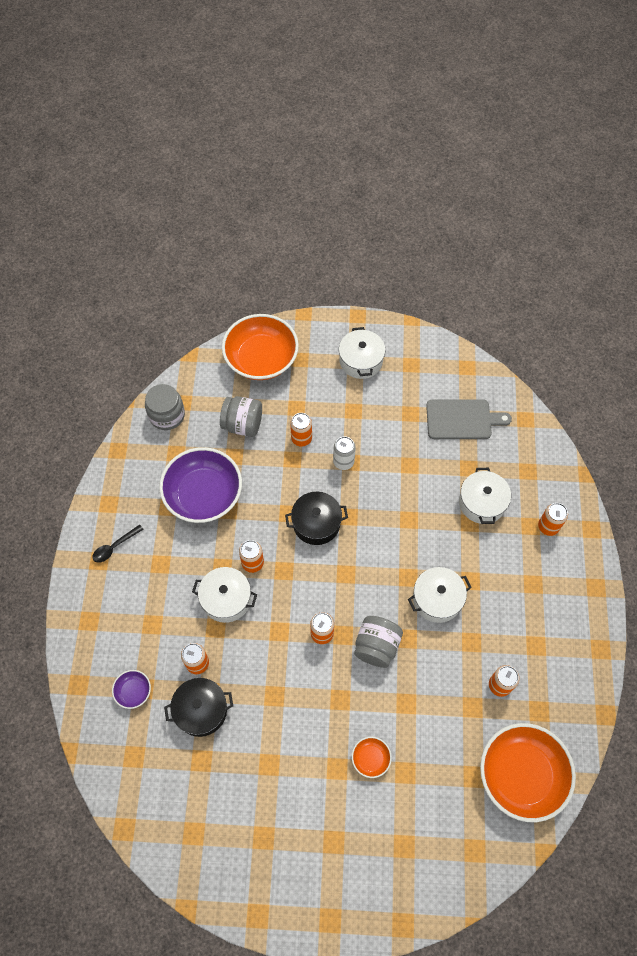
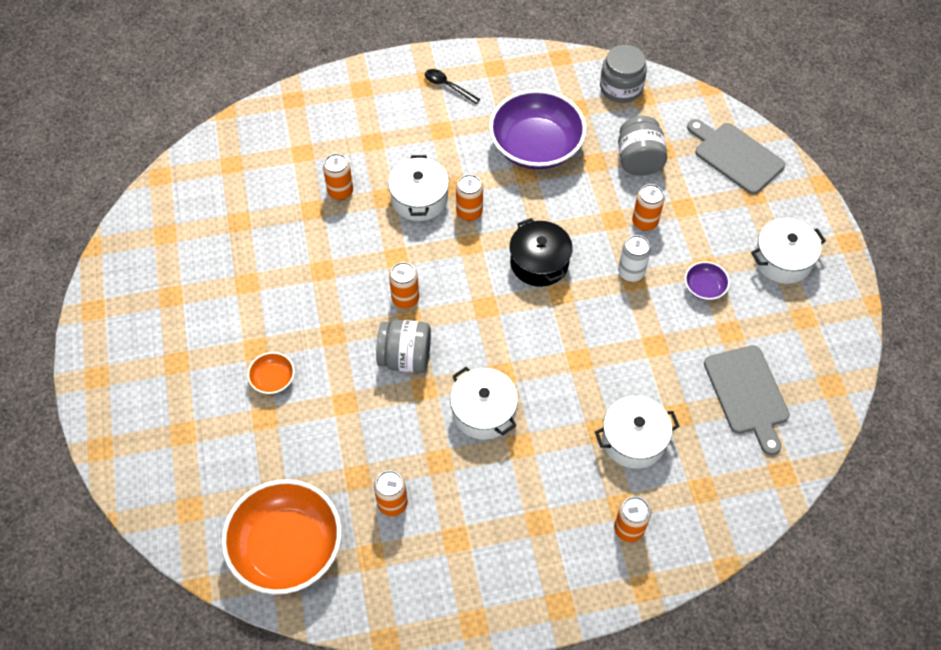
camera: 75 degrees right, 5 degrees down
(133, 691) = (297, 145): purple bowl -> purple bowl (704, 287)
(201, 710) = (291, 208): black pot -> none
(261, 359) = (735, 156): orange bowl -> grey cutting board

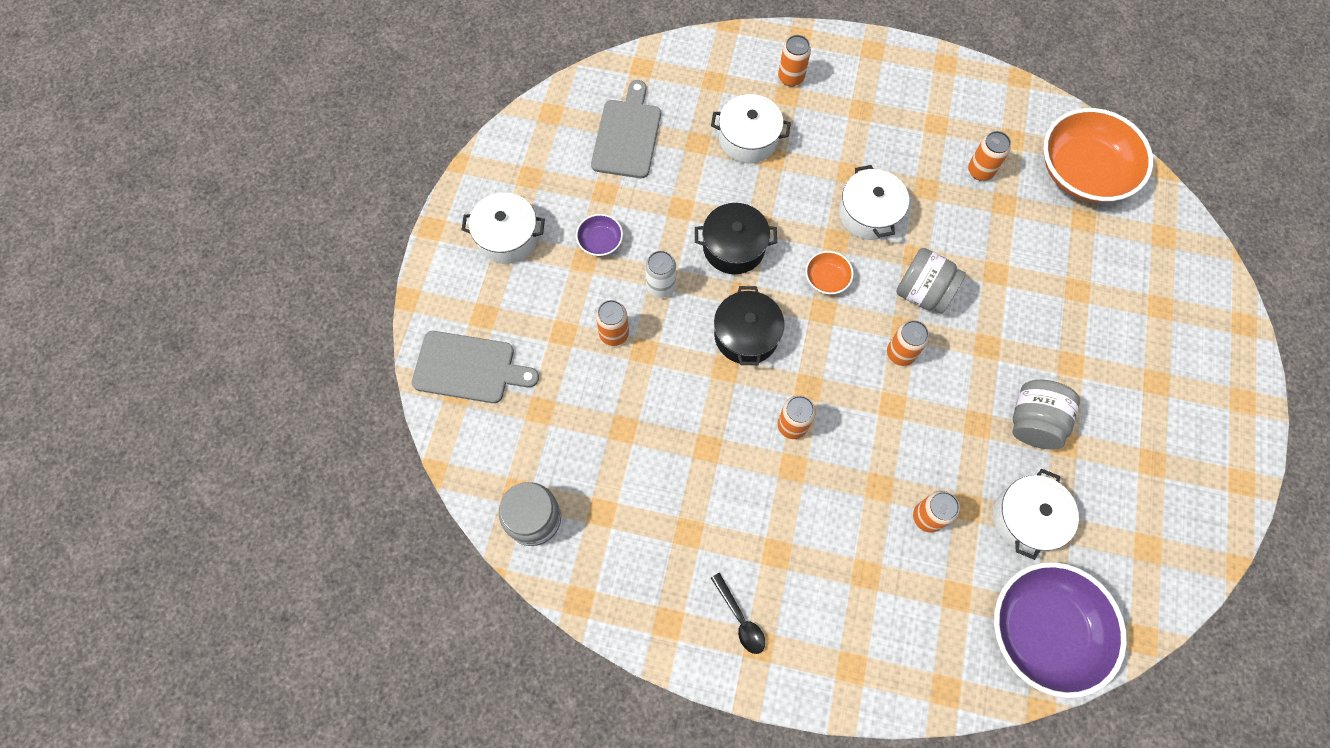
camera: 155 degrees left, 10 degrees up
(273, 379) = (1060, 324): orange bowl -> orange bowl (826, 279)
(419, 198) = (840, 467): white pot -> white pot (1026, 518)
(536, 146) = (677, 479): purple bowl -> purple bowl (1043, 631)
(589, 329) = (733, 247): none -> black pot
(639, 160) = (574, 409): grey jar -> grey jar (1033, 422)
(735, 156) = (469, 368): grey cutting board -> grey cutting board turned 60 degrees counterclockwise

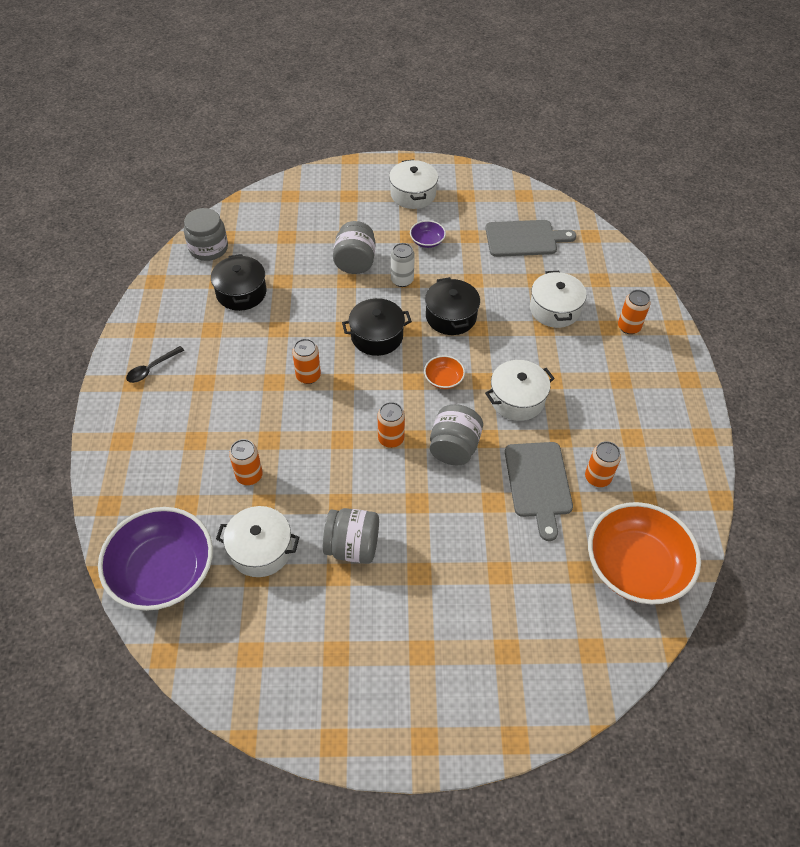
camera: 75 degrees right, 15 degrees down
(469, 368) = (308, 197): grey cutting board -> grey cutting board (538, 483)
(614, 333) = (355, 262): orange can -> grey jar
(631, 485) = (241, 292): none -> black pot

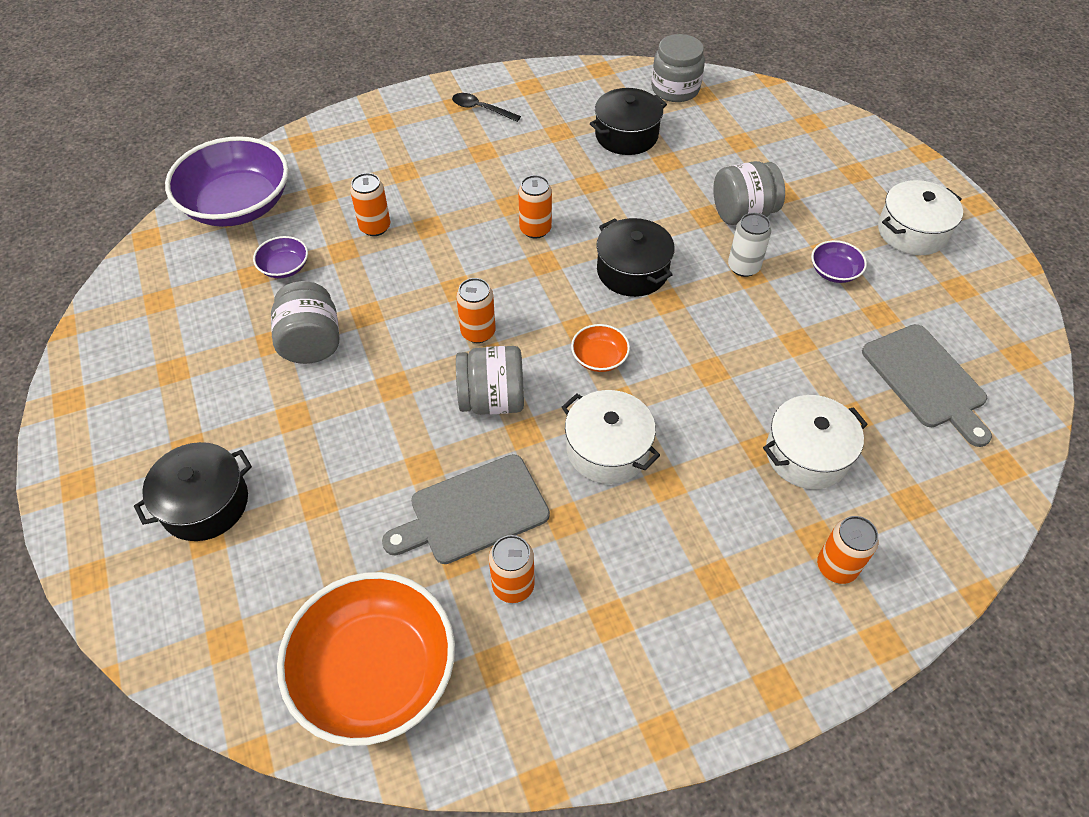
camera: 70 degrees right, 0 degrees up
(261, 549) = (284, 267): white pot -> purple bowl
(451, 316) = (713, 335): black pot -> black pot (205, 503)

